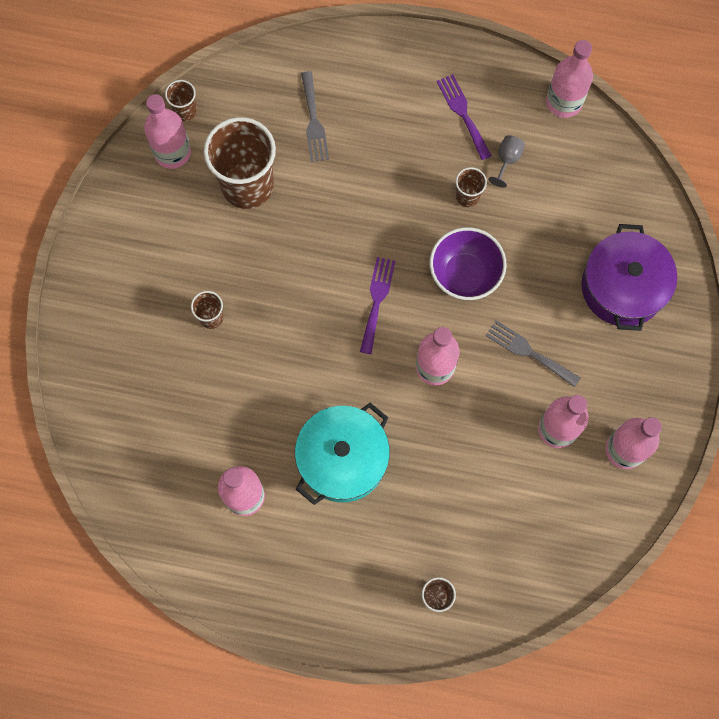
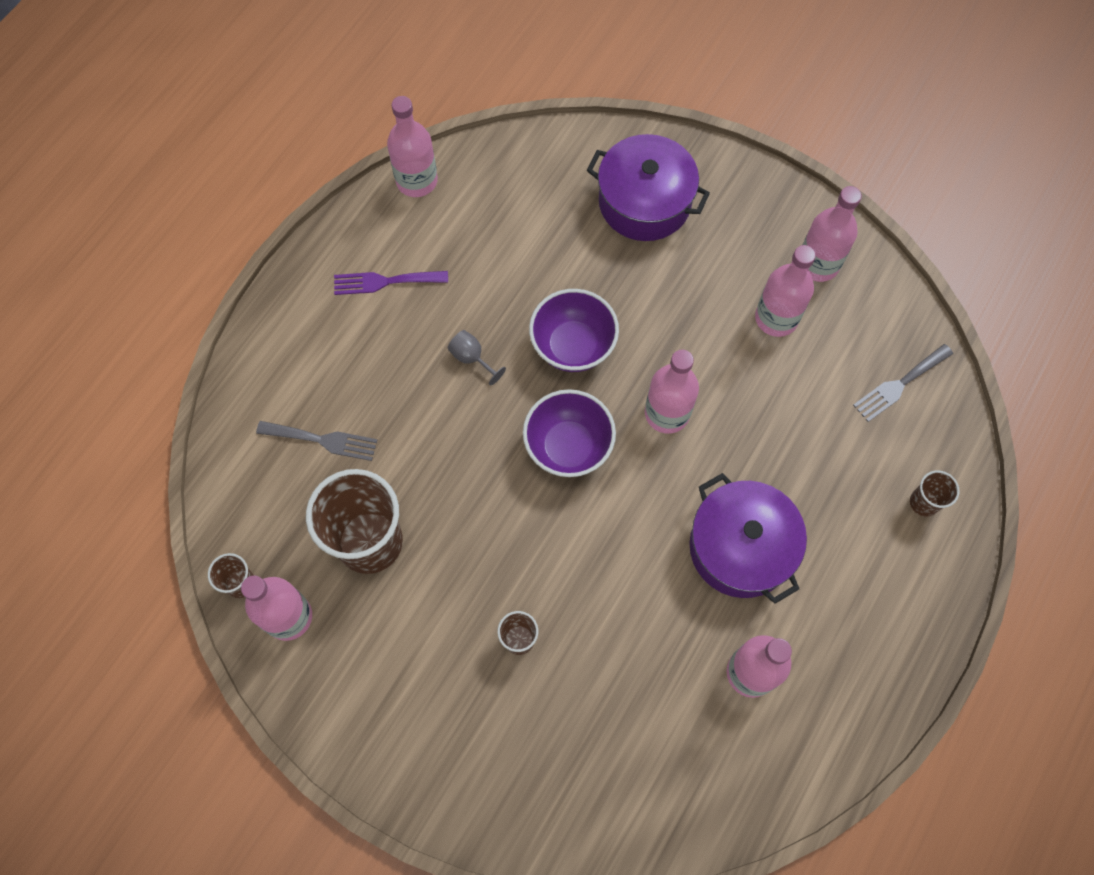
camera: 70 degrees left, 5 degrees down
(342, 459) = (740, 547): turquoise pot -> purple pot
(377, 300) = (568, 447): purple fork -> purple bowl
(467, 196) = (484, 311): brown cup -> none
(507, 160) = (459, 258): grey goblet -> grey goblet (472, 358)
(528, 352) = (683, 315): grey fork -> grey fork (899, 384)

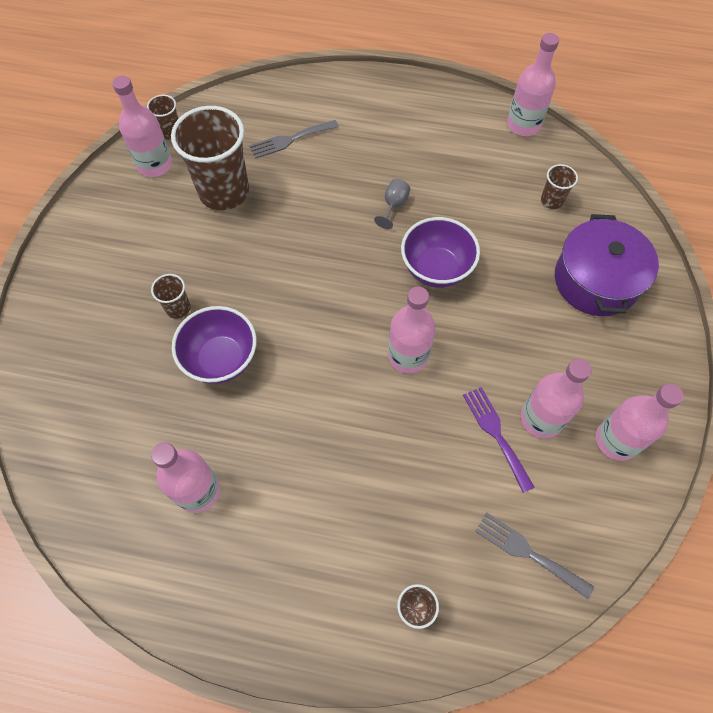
camera: 70 degrees right, 5 degrees down
(322, 440) = (290, 140): grey fork -> grey fork turned 75 degrees clockwise
(385, 282) = (430, 134): purple fork -> purple fork (496, 434)
(531, 198) = (552, 200): none -> brown cup
(568, 447) = (348, 292): purple bowl -> purple bowl (221, 359)
(740, 547) = (308, 450): purple pot -> none

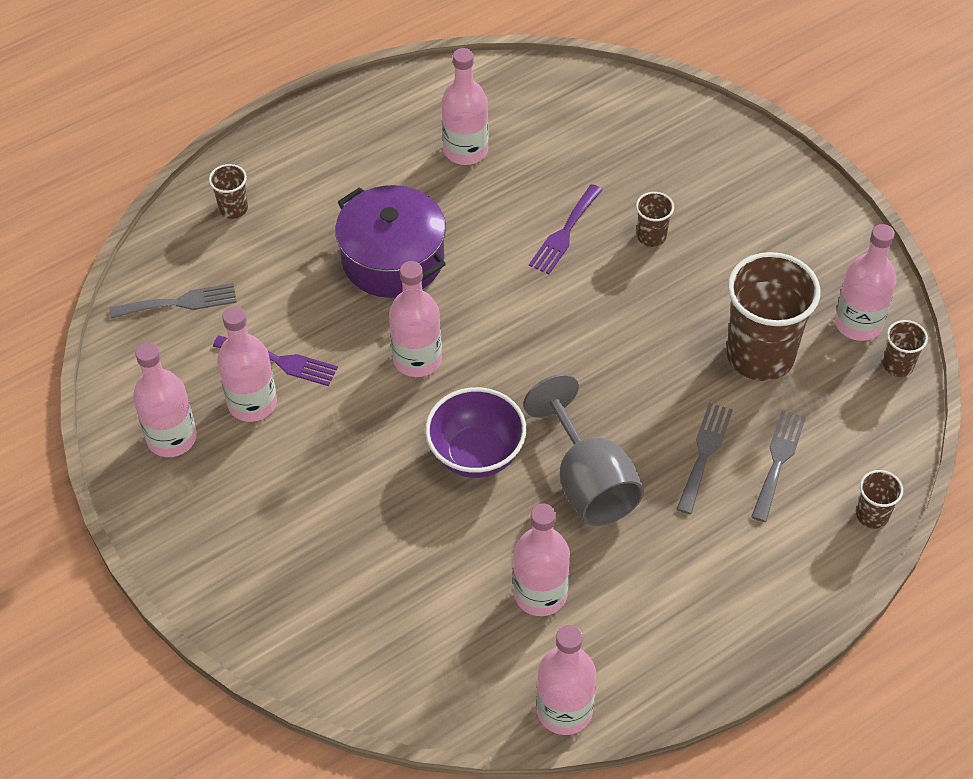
camera: 135 degrees right, 10 degrees down
(221, 359) = (564, 233): purple bowl -> purple fork
(319, 171) = (704, 453): none -> grey fork
(393, 206) = (588, 482): grey goblet -> grey goblet, size x2.25
(480, 177) = (540, 594): none -> pink bottle
(552, 200) = (437, 632): brown cup -> brown cup (872, 515)
(596, 280) = (311, 576): purple pot -> purple pot (393, 259)

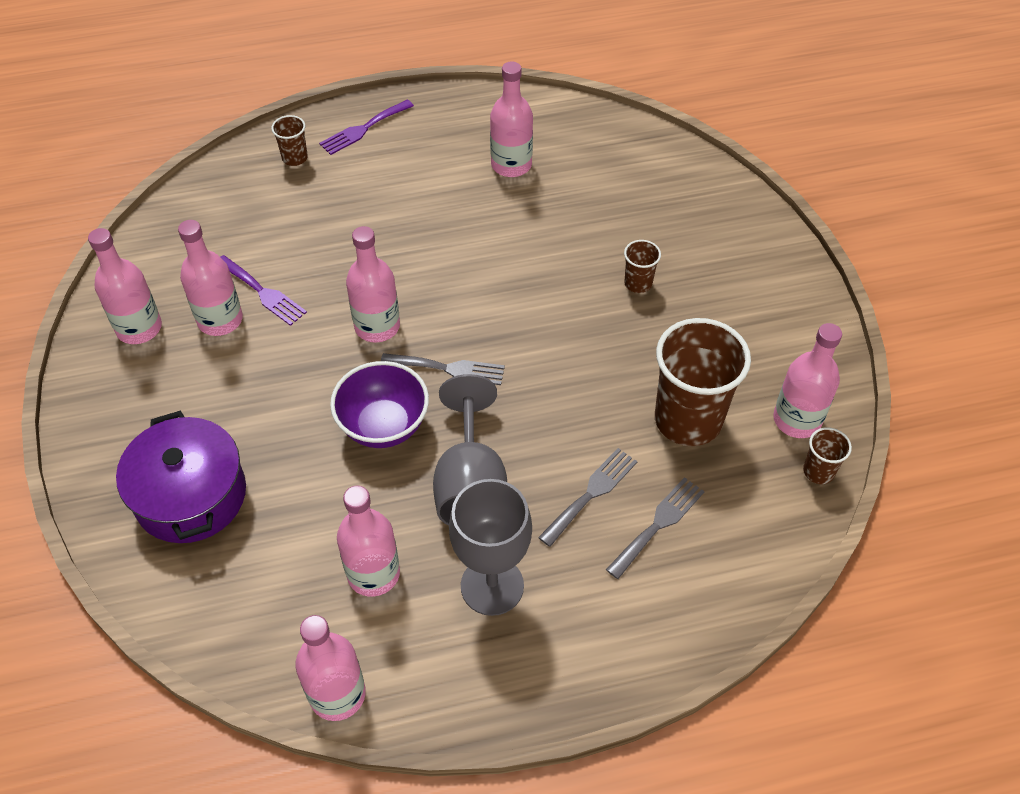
camera: 20 degrees right, 0 degrees up
(179, 302) = (209, 220): grey fork -> grey fork (448, 369)
(393, 259) = (402, 236): purple pot -> purple pot (191, 495)
(564, 233) = (561, 257): purple fork -> purple fork (363, 129)
(655, 567) = (492, 586): none -> grey goblet
(872, 515) = (726, 609): brown cup -> none

